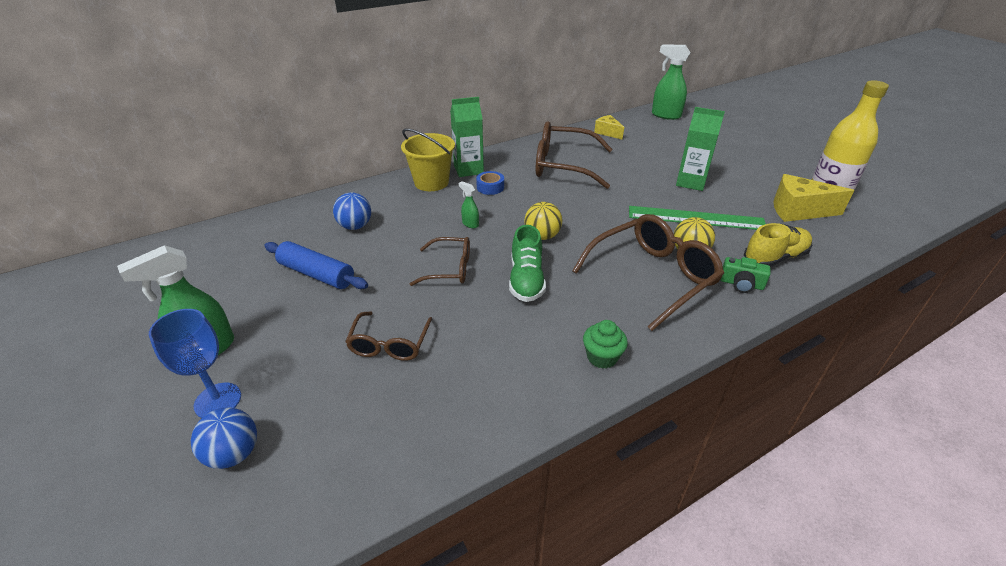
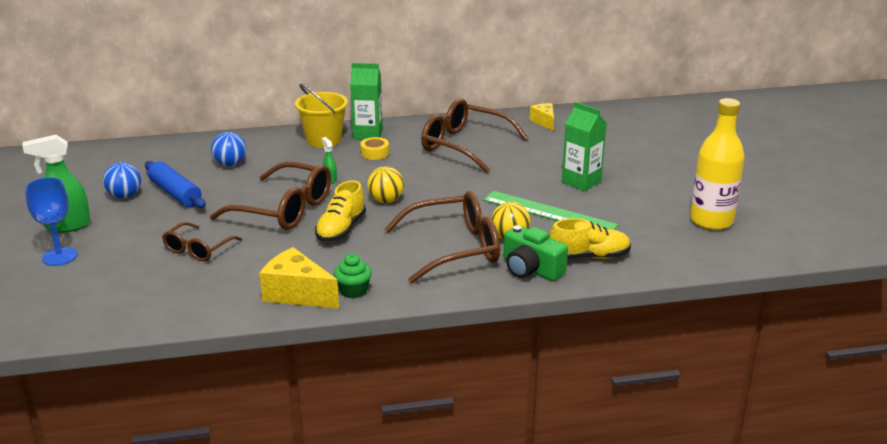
camera: 20 degrees right, 10 degrees down
(234, 454) = (54, 286): blue ball -> blue ball (125, 196)
(449, 269) = (283, 209): brown glasses -> brown glasses, size x1.76
(490, 187) = (374, 153): blue tape -> yellow tape
(526, 280) = (341, 229): green shoe -> yellow shoe
(665, 115) = (630, 114): green spray bottle -> none
(741, 284) = (531, 269): green camera -> green camera, size x1.55
(798, 211) = (665, 225): yellow cheese -> yellow cheese (297, 294)

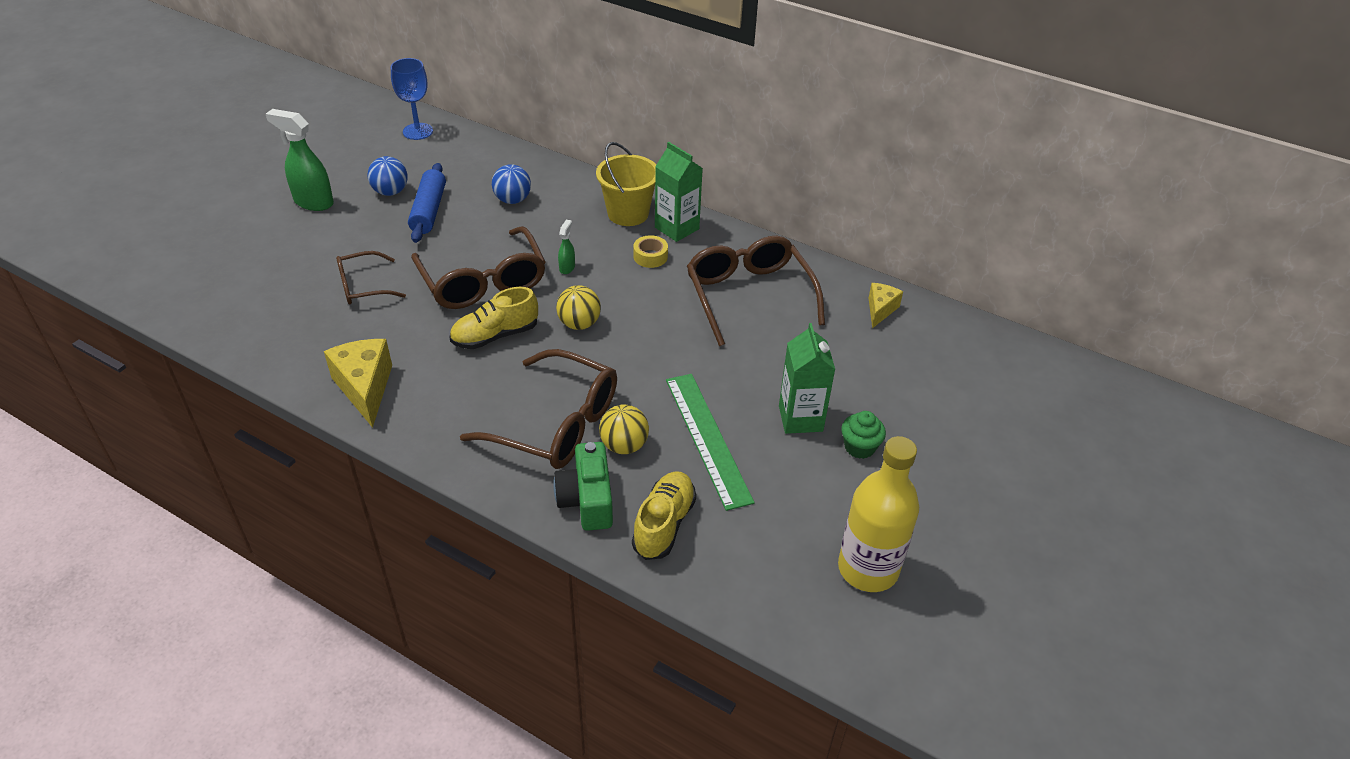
camera: 40 degrees right, 15 degrees up
(59, 256) = (268, 233): blue goblet -> blue goblet (418, 131)
(353, 291) = (409, 416): green cupcake -> green cupcake (859, 447)
(589, 257) = (664, 524): yellow shoe -> yellow shoe turned 105 degrees counterclockwise

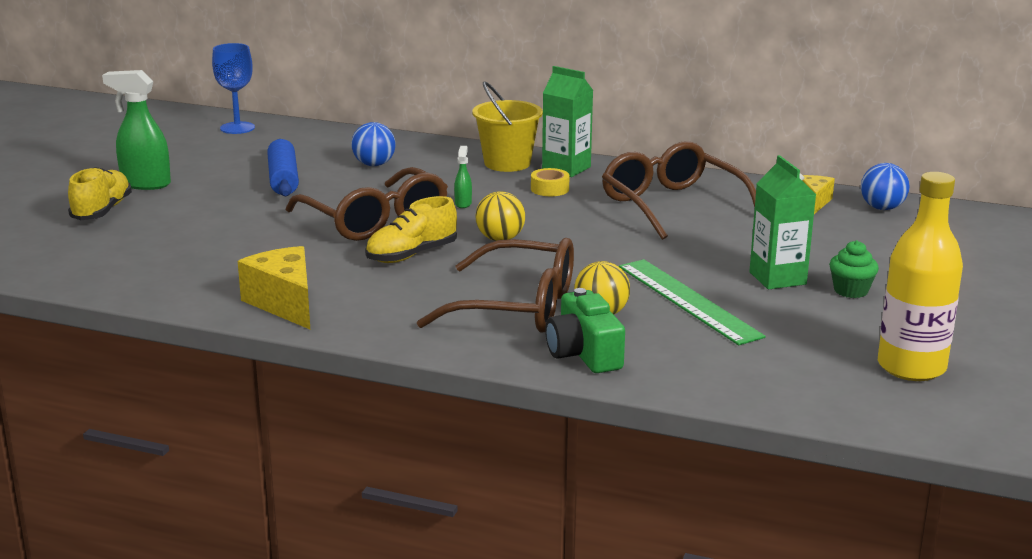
camera: 10 degrees left, 20 degrees down
(364, 286) = (240, 235): brown glasses -> none
(390, 192) = (231, 170): blue ball -> blue ball (882, 208)
(664, 524) = (678, 361): yellow shoe -> yellow shoe (102, 211)

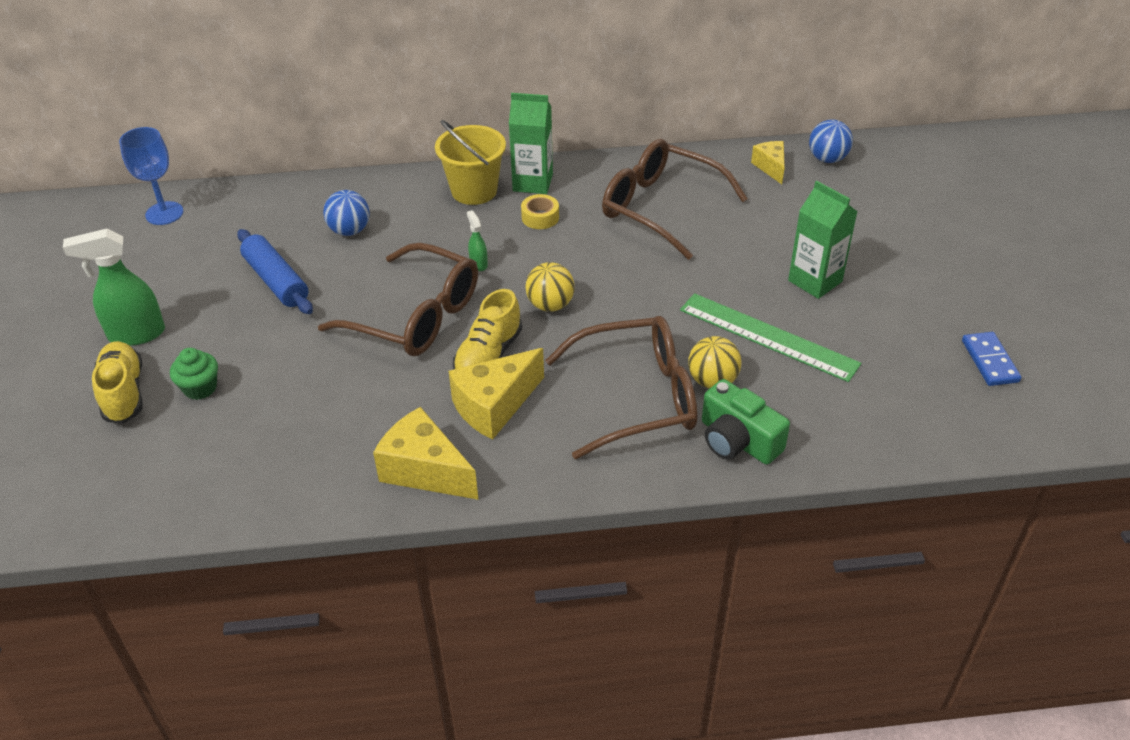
camera: 25 degrees left, 20 degrees up
(384, 283) = (494, 406): none -> yellow cheese
(851, 291) = (880, 278): green cupcake -> green cupcake (200, 388)
(911, 367) = (990, 361): yellow bottle -> blue domino

